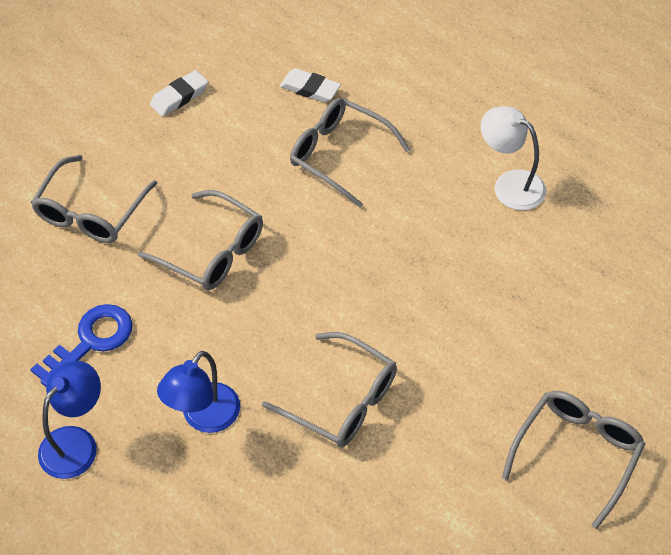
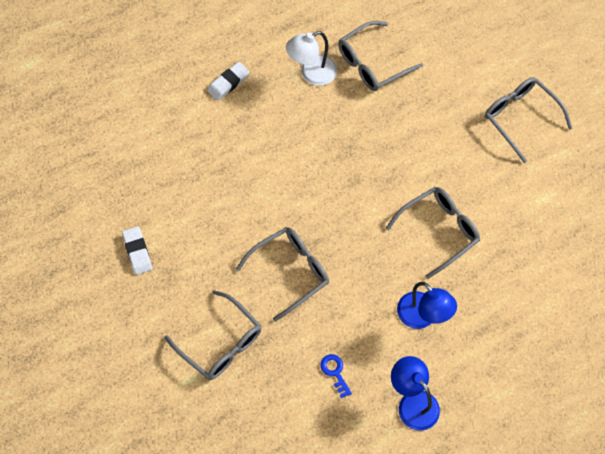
camera: 70 degrees left, 10 degrees up
(91, 341) = (335, 372): blue key -> blue key, size x0.57
(310, 89) = (172, 163): white eraser -> white eraser (228, 83)
(338, 154) = (241, 165): grey glasses -> grey glasses (372, 64)

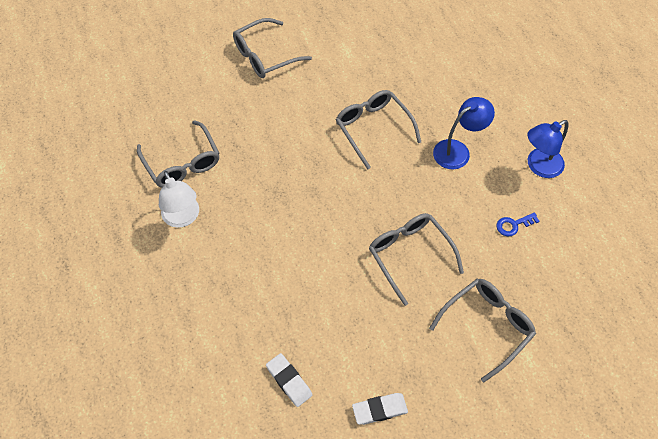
camera: 85 degrees left, 5 degrees down
(228, 83) = (177, 301): white eraser -> white eraser (289, 381)

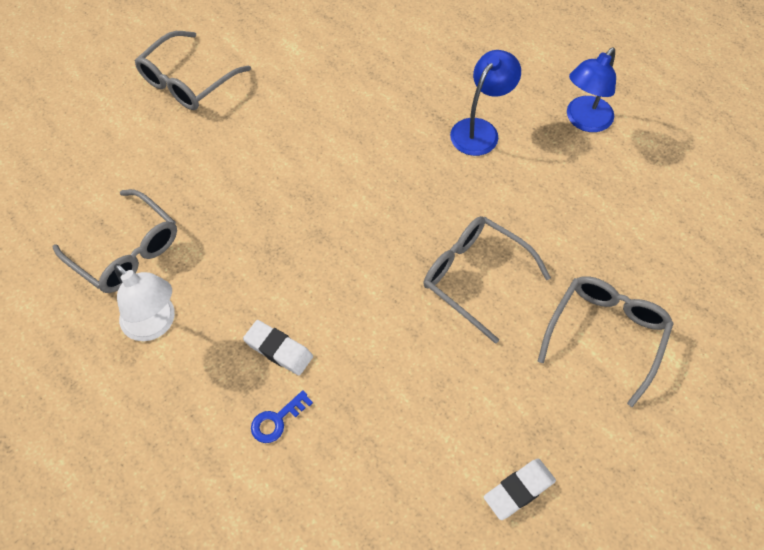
camera: 20 degrees left, 0 degrees up
(289, 381) = (385, 496): white eraser -> white eraser (278, 350)
(373, 128) = (364, 133): grey glasses -> none
(513, 225) = (584, 200): blue key -> blue key (277, 420)

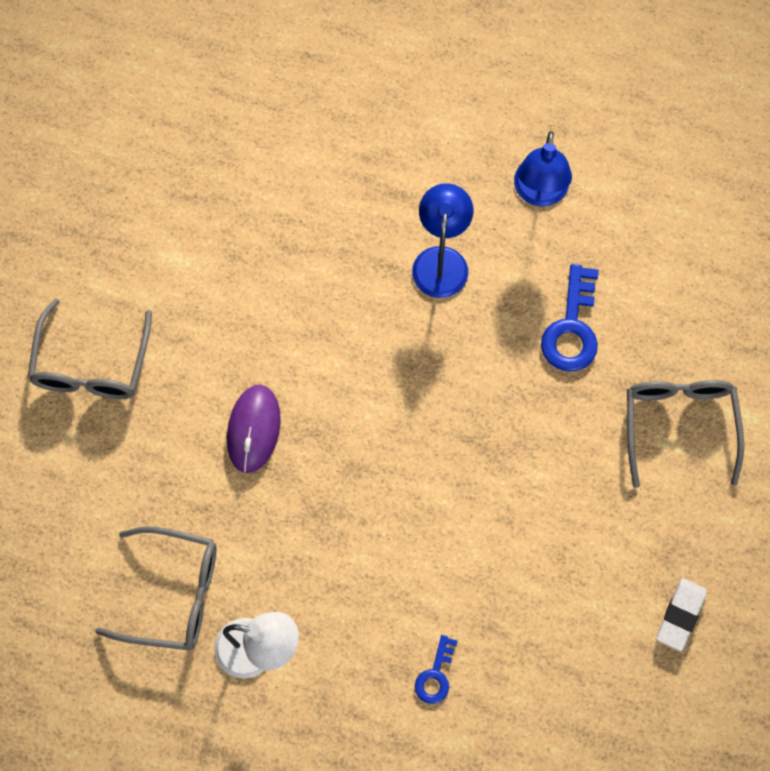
camera: 30 degrees left, 10 degrees up
(266, 173) = (254, 429): none -> purple mouse
(278, 350) = (392, 609): white eraser -> none
(474, 276) = (529, 432): grey glasses -> none
(555, 220) = (572, 328): none -> blue key

